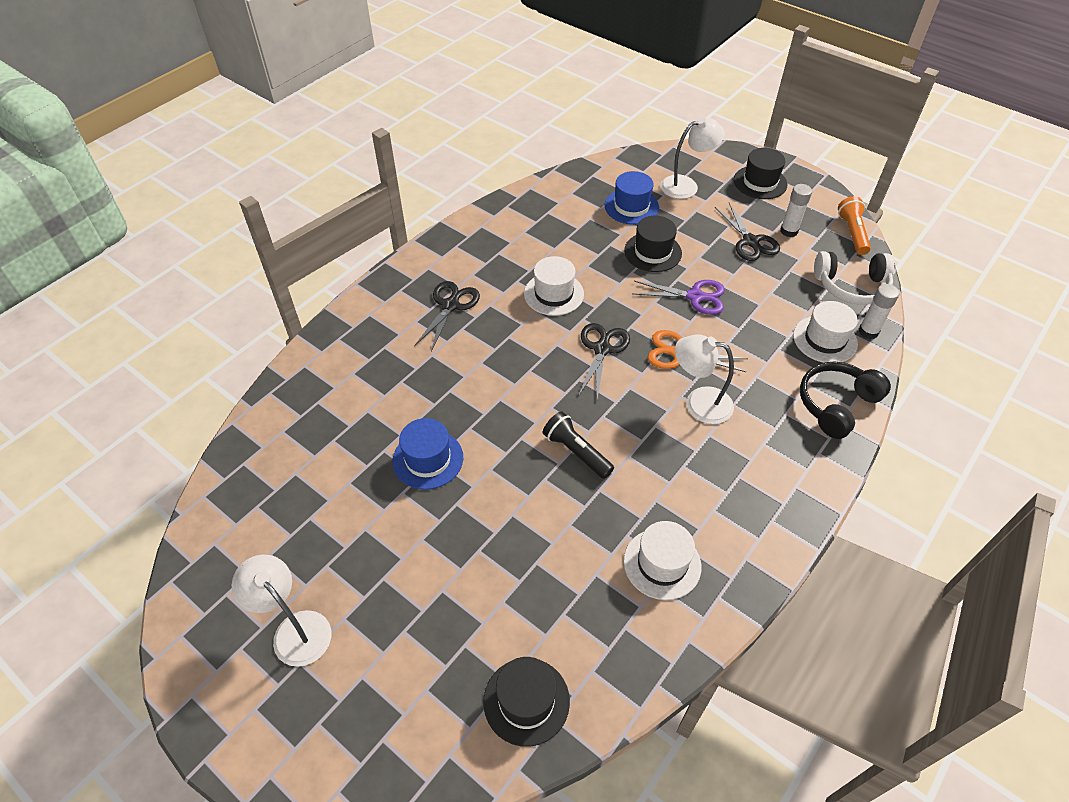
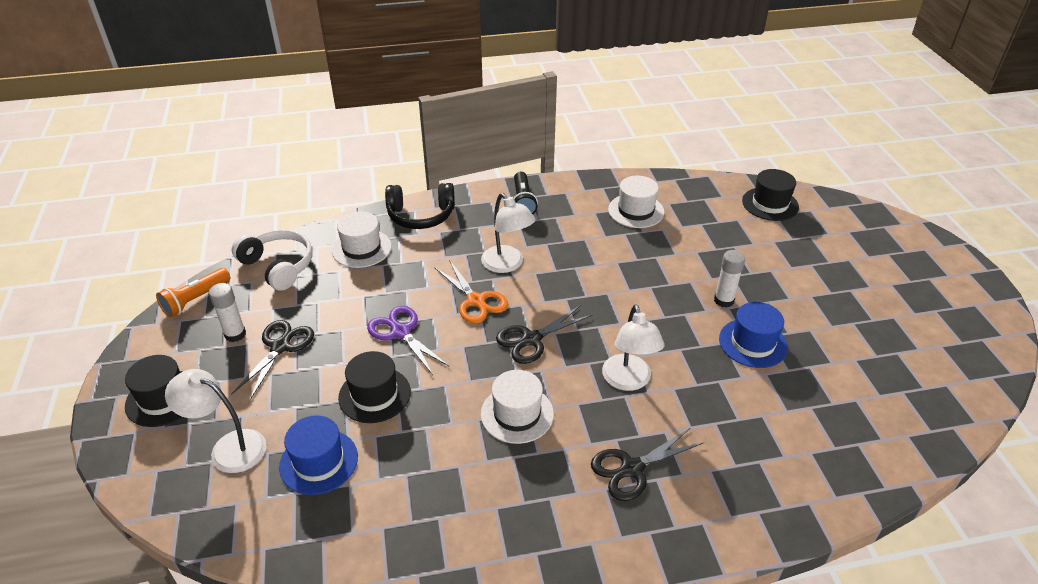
camera: 140 degrees left, 10 degrees down
(295, 629) = (909, 298): white lamp -> white lamp (628, 381)
(576, 452) = (630, 286): black flashlight -> black flashlight (523, 201)
(868, 331) = (325, 236): white glue stick -> white glue stick (723, 300)

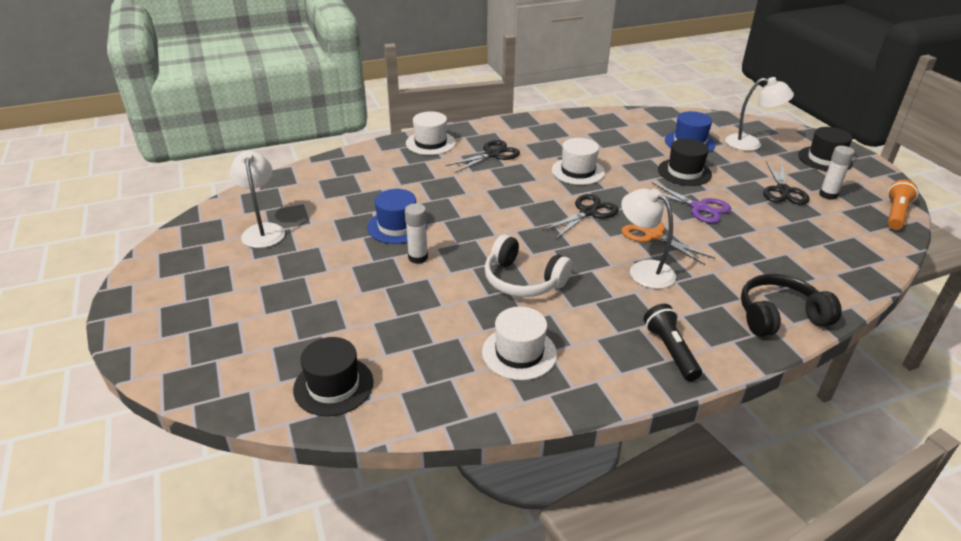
camera: 170 degrees right, 5 degrees down
(278, 266) = (864, 246): white headphones -> white headphones (523, 280)
(361, 248) = (805, 271): white hat -> white hat (430, 143)
(628, 381) = (501, 194): white lamp -> white lamp (263, 230)

